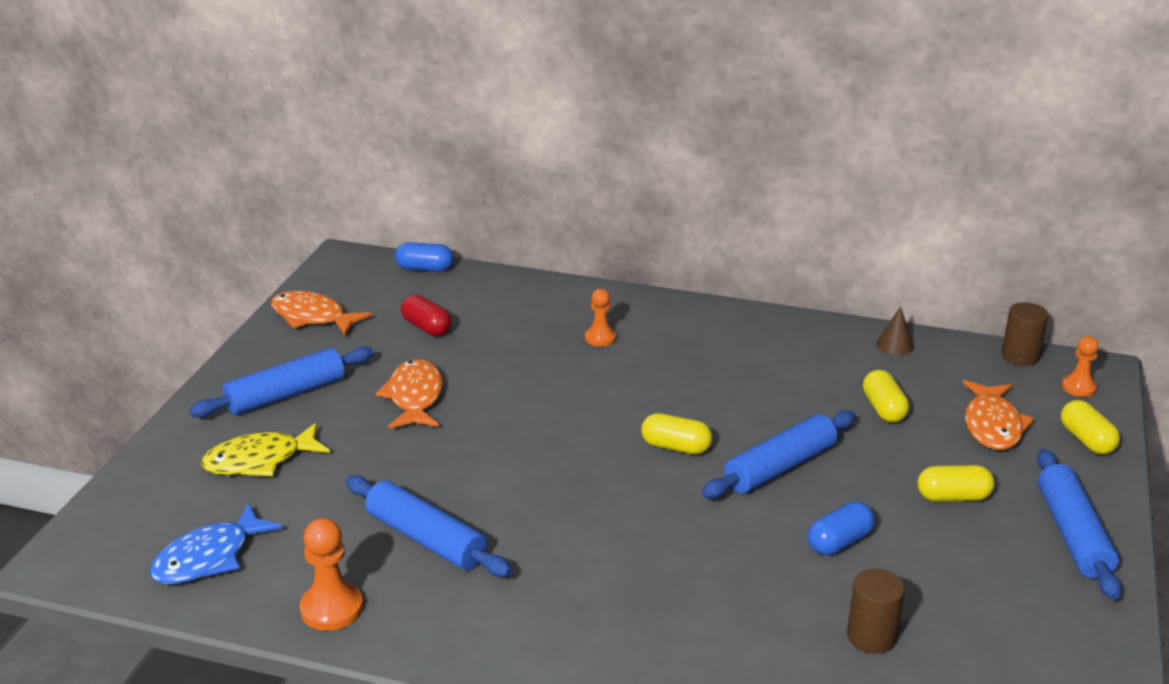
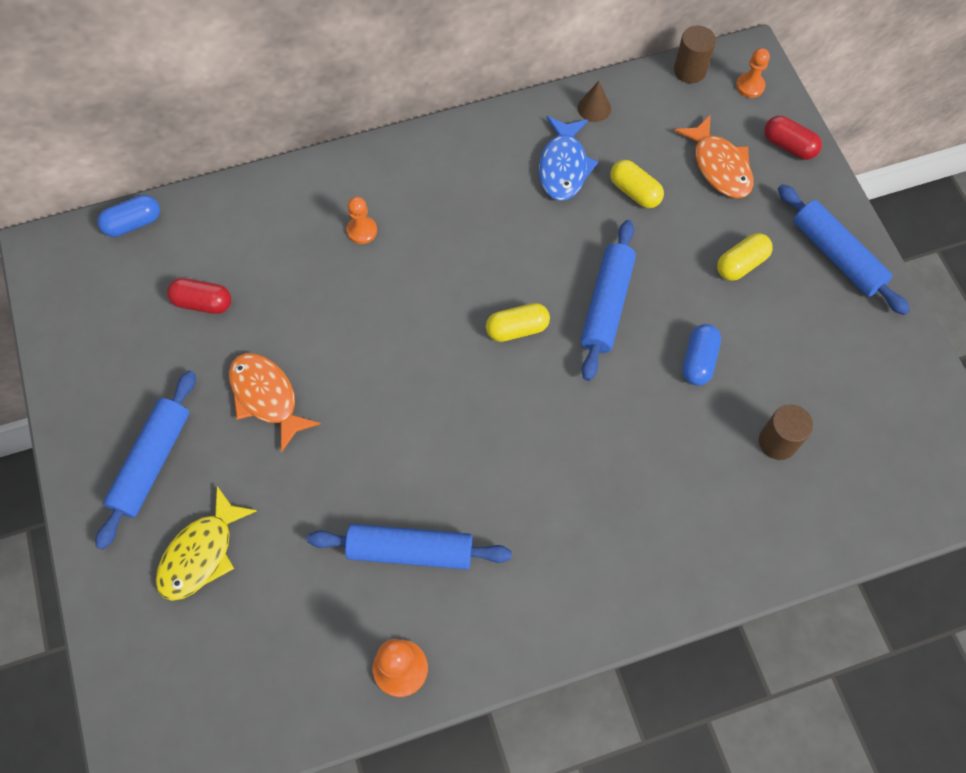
camera: 35 degrees left, 35 degrees up
(209, 557) = (258, 684): blue fish -> blue fish (563, 166)
(312, 317) = (86, 349): orange fish -> none
(1086, 440) = (788, 146): yellow capsule -> red capsule

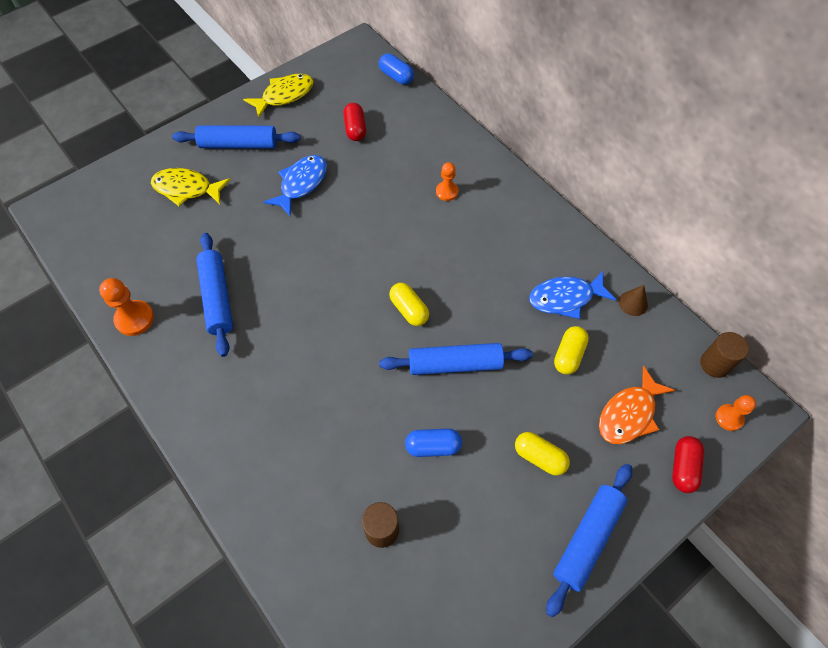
camera: 70 degrees right, 5 degrees down
(89, 376) = (284, 95): none -> yellow fish
(267, 397) = (301, 184): orange fish -> blue fish

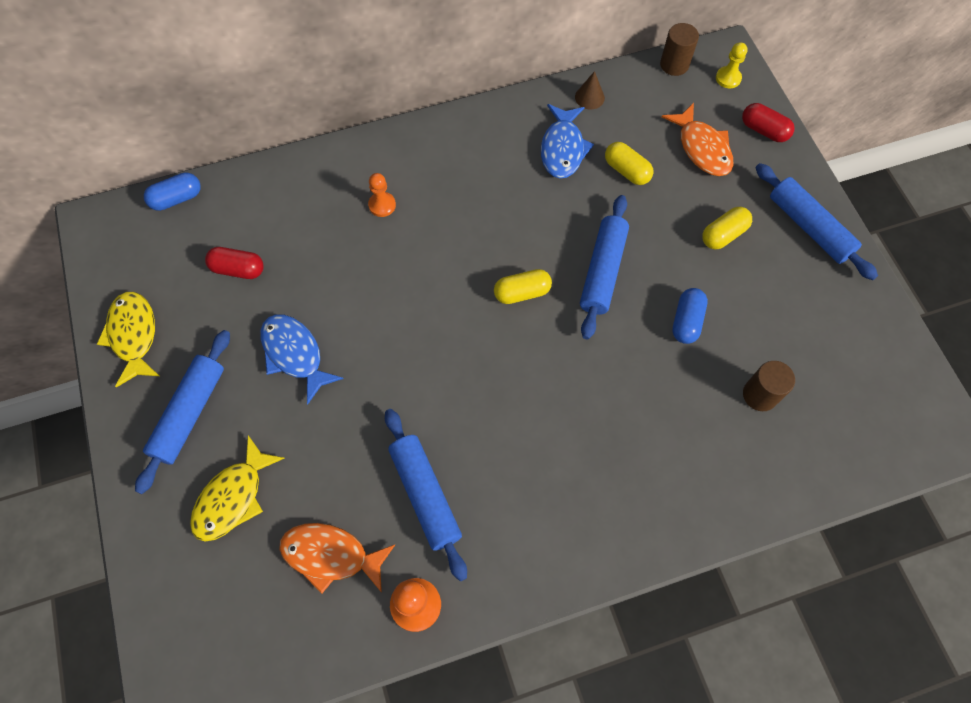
camera: 70 degrees left, 5 degrees up
(159, 257) = (331, 555): none -> orange fish
(217, 298) = (425, 495): blue rolling pin -> blue rolling pin turned 60 degrees clockwise
(729, 418) = (728, 78): orange pawn -> yellow pawn

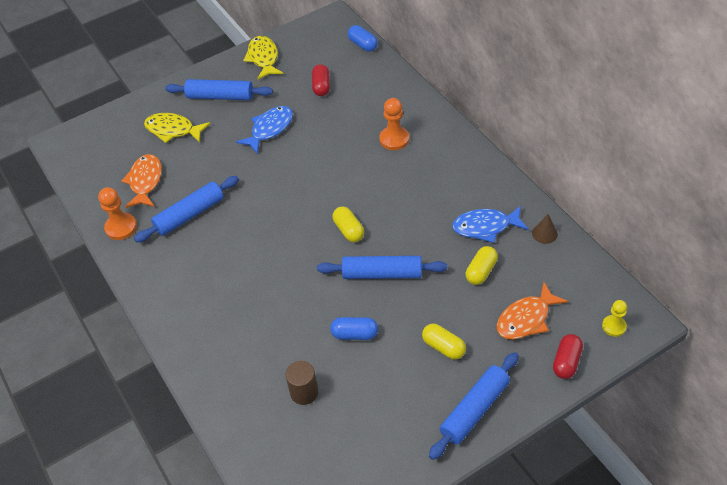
camera: 80 degrees right, 15 degrees down
(133, 335) = (263, 58): yellow fish -> yellow fish turned 75 degrees counterclockwise
(382, 205) = (394, 139): orange pawn -> orange pawn, size x1.51
(674, 65) = (609, 284): brown cylinder -> none

